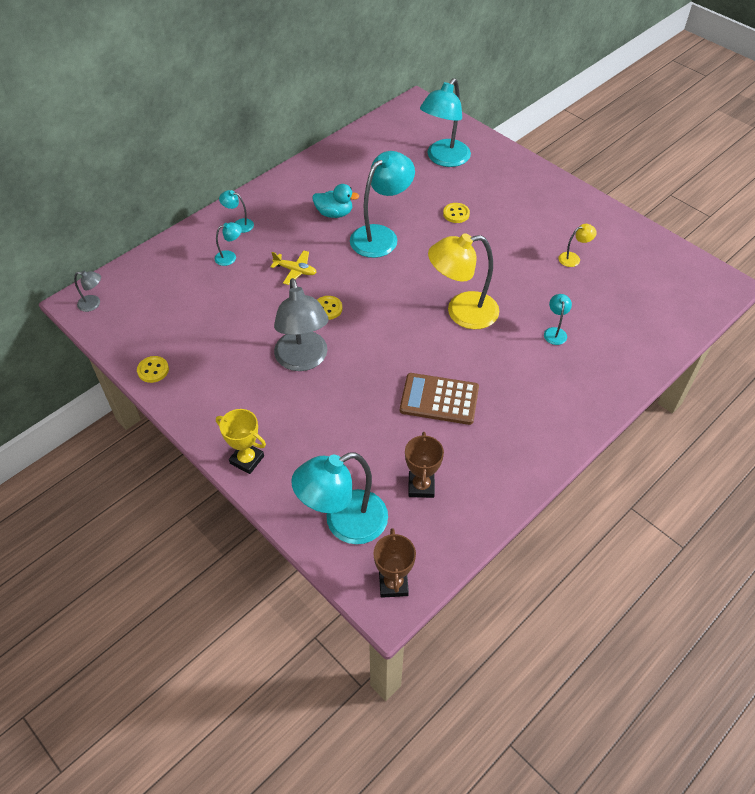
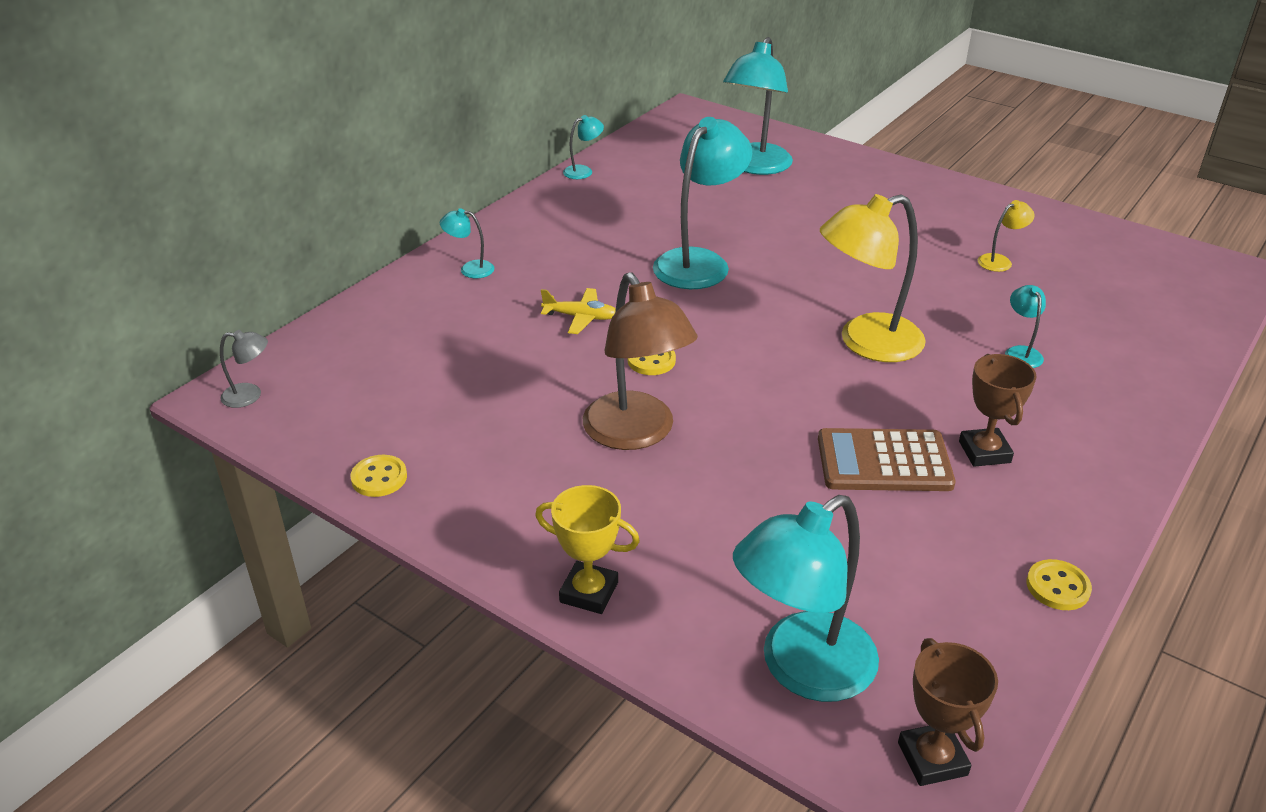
camera: 10 degrees left, 15 degrees down
(230, 257) = (468, 310): turquoise lamp -> turquoise lamp (583, 171)
(303, 360) = (636, 434): grey lamp -> brown lamp
(334, 213) = (616, 242): turquoise duck -> none
(421, 486) = (911, 592): brown trophy -> brown trophy (984, 452)
(456, 214) = (801, 226): yellow button -> yellow button (1057, 587)

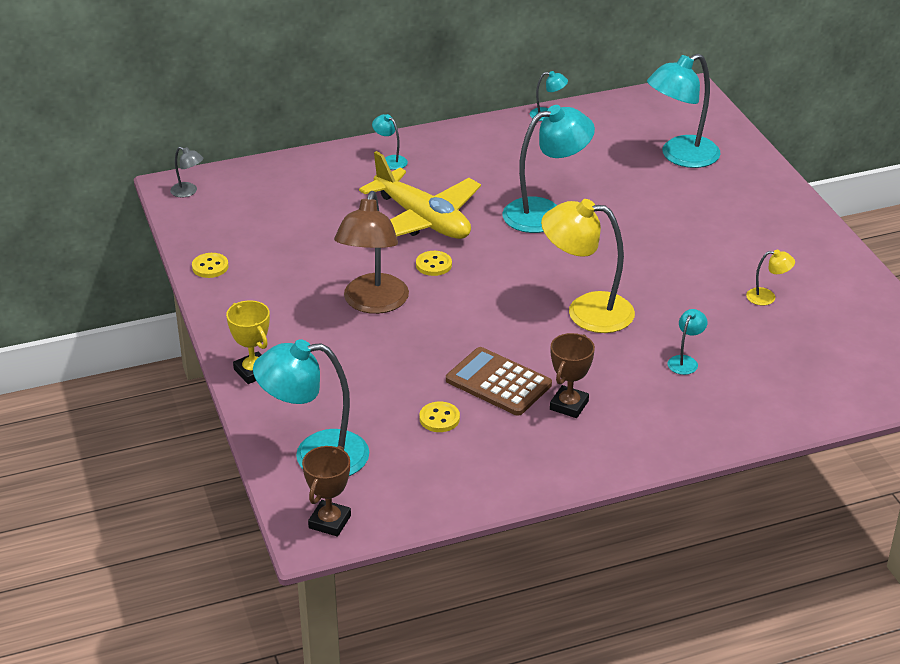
camera: 35 degrees right, 0 degrees up
(580, 317) = (423, 220): yellow plane -> yellow plane, size x2.29
(1057, 587) = (506, 488): yellow button -> yellow button (439, 418)

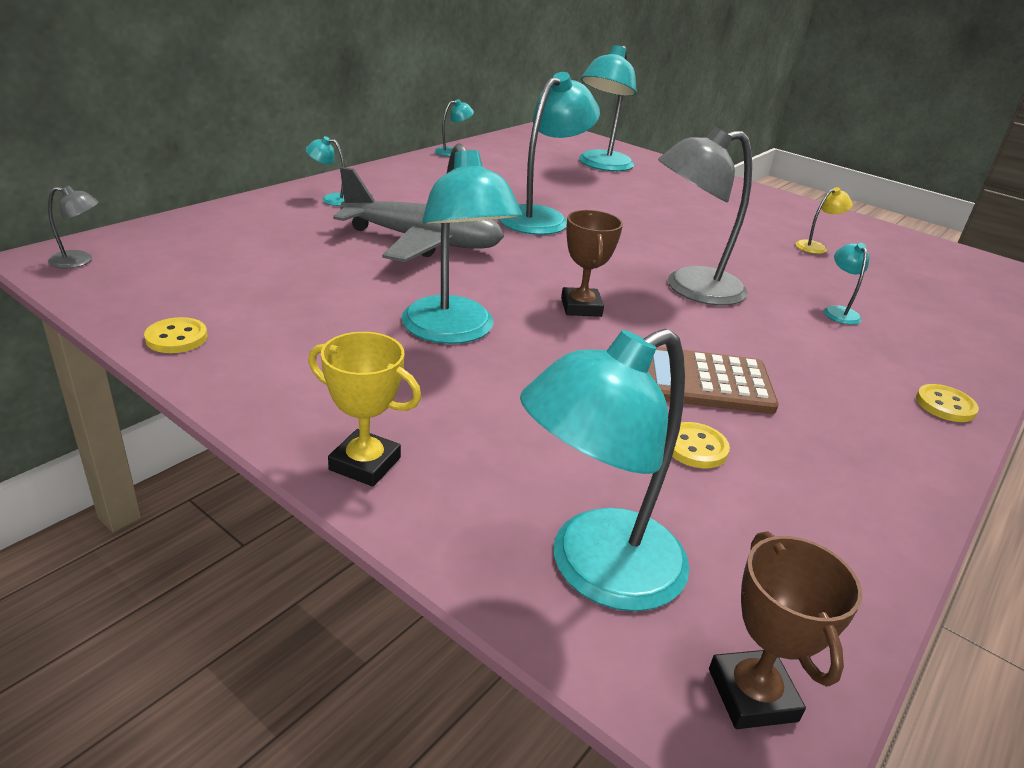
camera: 35 degrees left, 5 degrees down
(373, 303) = (454, 332): brown lamp -> turquoise lamp
(423, 220) = (423, 241): yellow plane -> grey plane
(433, 265) = (482, 279): yellow button -> yellow button (945, 405)
(569, 405) = (807, 385): brown trophy -> brown trophy (581, 307)
(586, 311) = (690, 288): yellow lamp -> grey lamp

